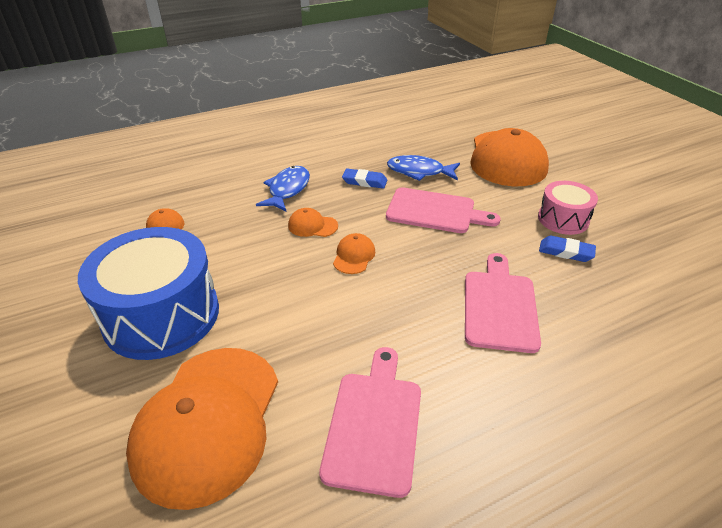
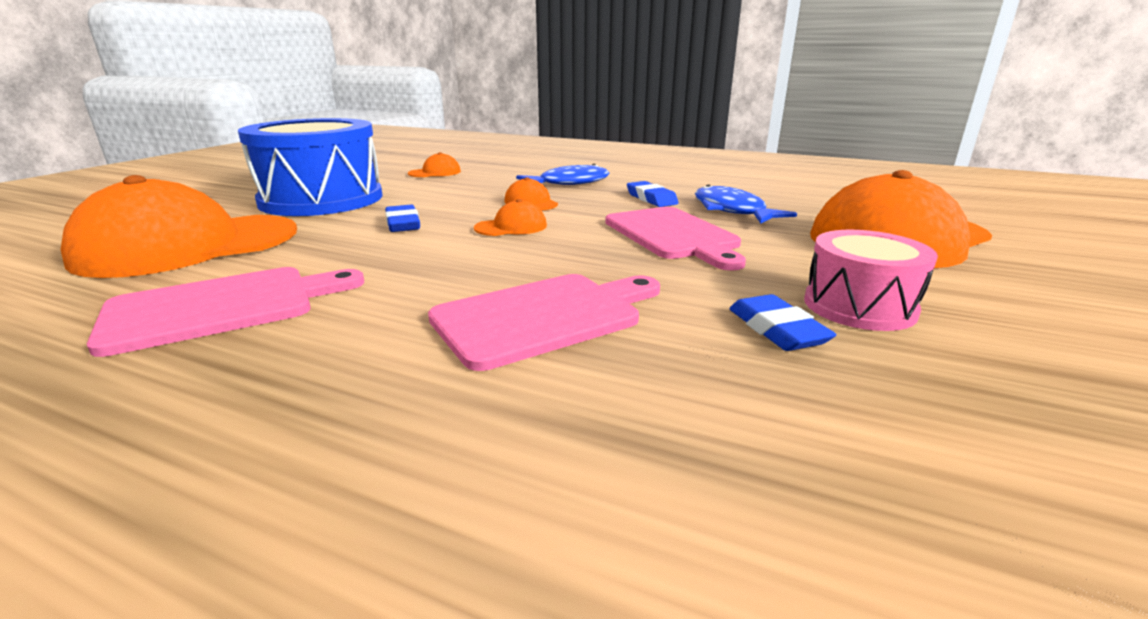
camera: 50 degrees right, 15 degrees down
(290, 296) = (403, 224): none -> blue eraser

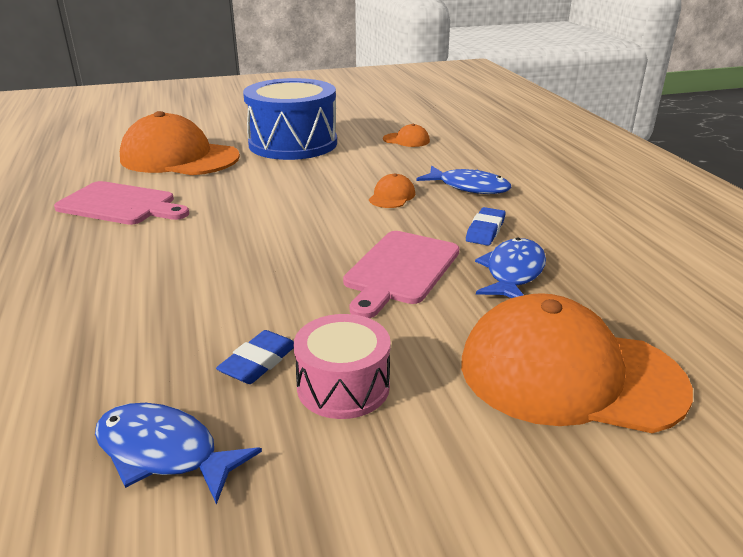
camera: 50 degrees right, 5 degrees up
(403, 224) = (285, 183): blue eraser -> none
(511, 227) = (328, 212): orange cap -> none
(544, 316) = (194, 281): pink cutting board -> none
(941, 432) = (164, 452): none -> blue fish

